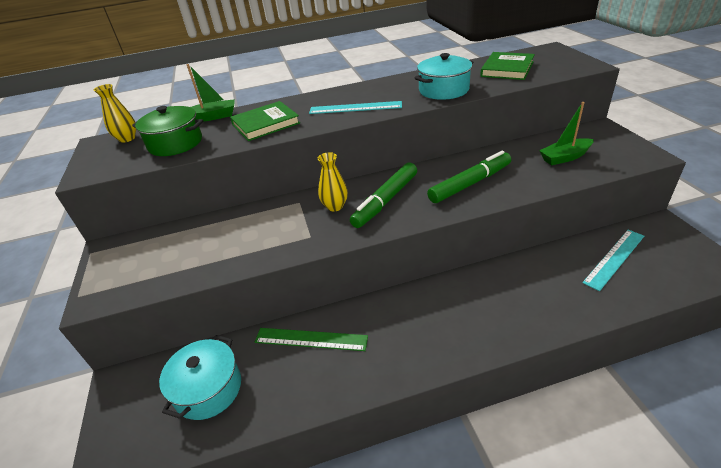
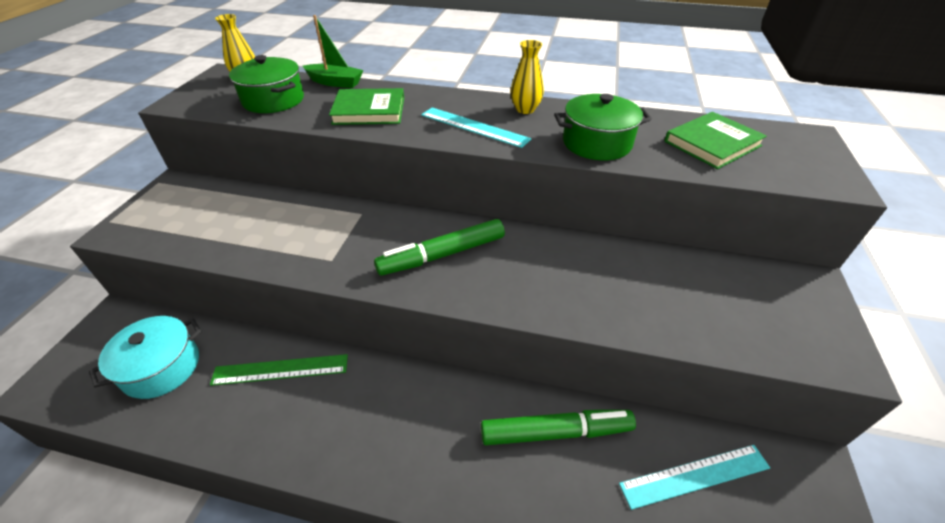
camera: 25 degrees right, 5 degrees up
(311, 339) = (280, 369): green ruler -> green ruler turned 45 degrees counterclockwise
(335, 206) = (388, 236): yellow vase -> yellow vase (525, 109)
(443, 90) = (596, 143): turquoise pot -> green pot
(470, 183) = (554, 280): green marker -> green marker (555, 432)
(565, 157) = (713, 302): green boat -> none

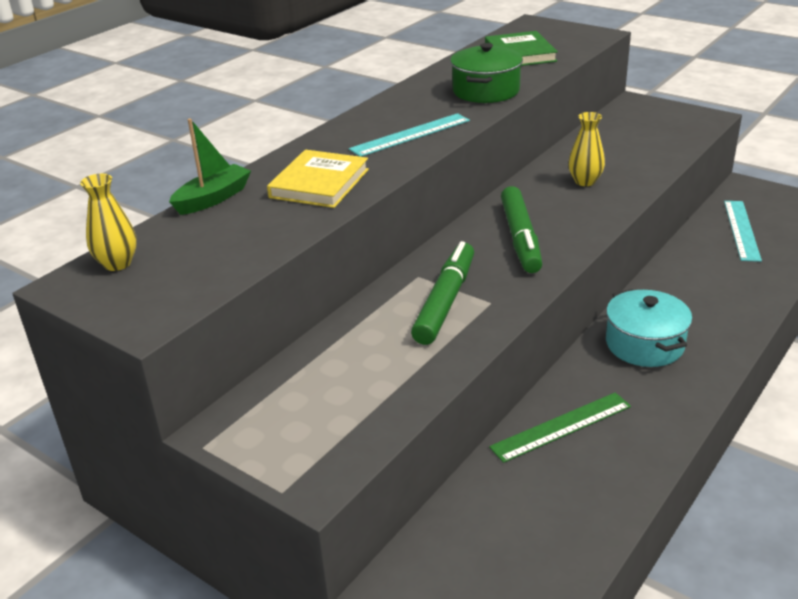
camera: 65 degrees left, 10 degrees down
(161, 367) = (516, 529): turquoise pot -> turquoise pot (644, 344)
(273, 100) = (223, 243): green pot -> none
(280, 369) = (561, 426): green ruler -> green ruler turned 45 degrees clockwise
(369, 111) = (319, 183): green book -> yellow book
(525, 109) = (396, 107): yellow vase -> yellow vase (585, 181)
(555, 432) = (690, 276): green marker -> green marker (445, 301)

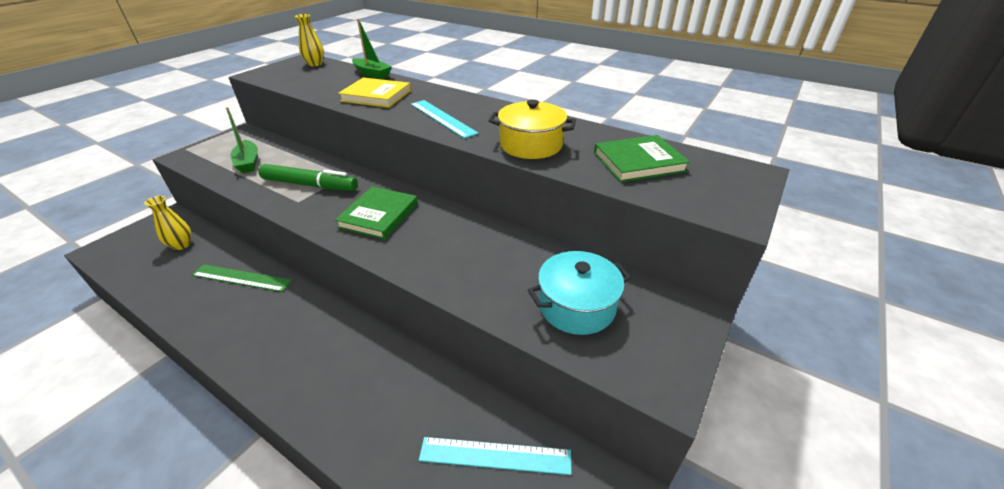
camera: 85 degrees right, 5 degrees up
(363, 382) = (248, 162): none -> green boat
(486, 91) = (531, 145): green pot -> yellow pot
(520, 238) = (378, 215): green marker -> green book
(561, 426) = (242, 278): green ruler -> green ruler turned 45 degrees counterclockwise
(585, 181) = (471, 254): yellow vase -> yellow vase (181, 245)
(644, 344) = (308, 331): turquoise pot -> turquoise pot (576, 306)

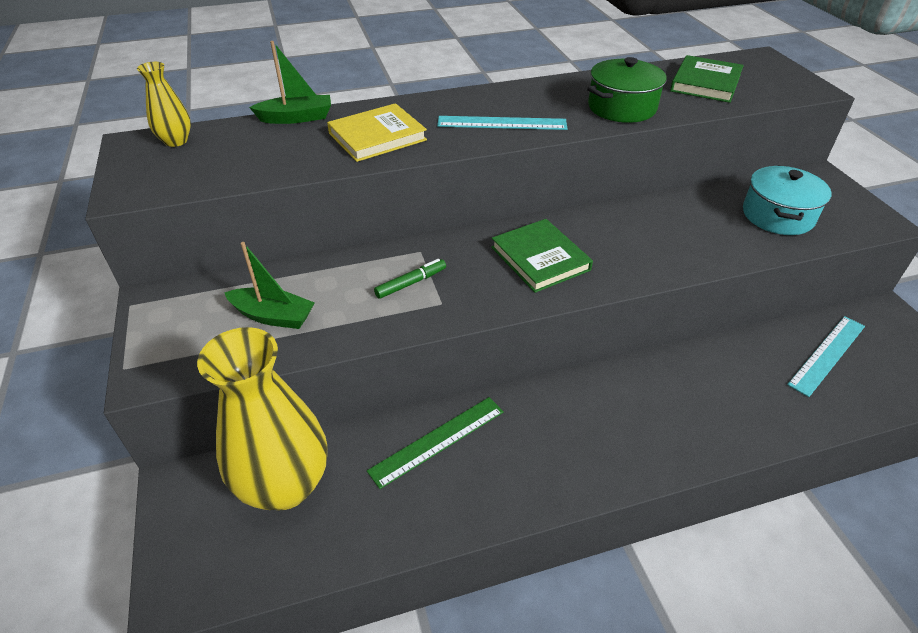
camera: 50 degrees left, 5 degrees up
(181, 245) = (285, 485): yellow vase -> yellow vase, size x2.16
(310, 185) = (411, 283): green marker -> green marker, size x0.54
(531, 145) = (621, 107): yellow pot -> green pot

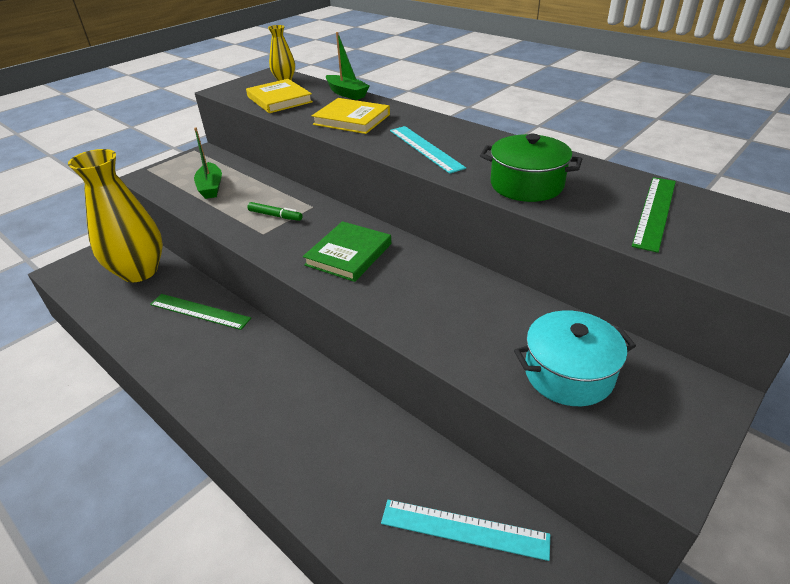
camera: 60 degrees right, 5 degrees down
(240, 161) = (279, 99): none -> yellow book
(705, 83) = (655, 212): green book -> green ruler

